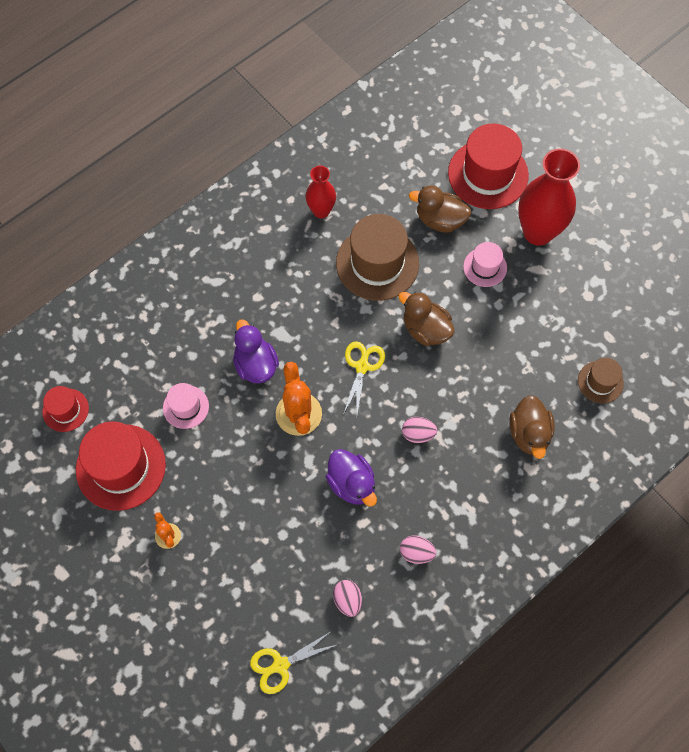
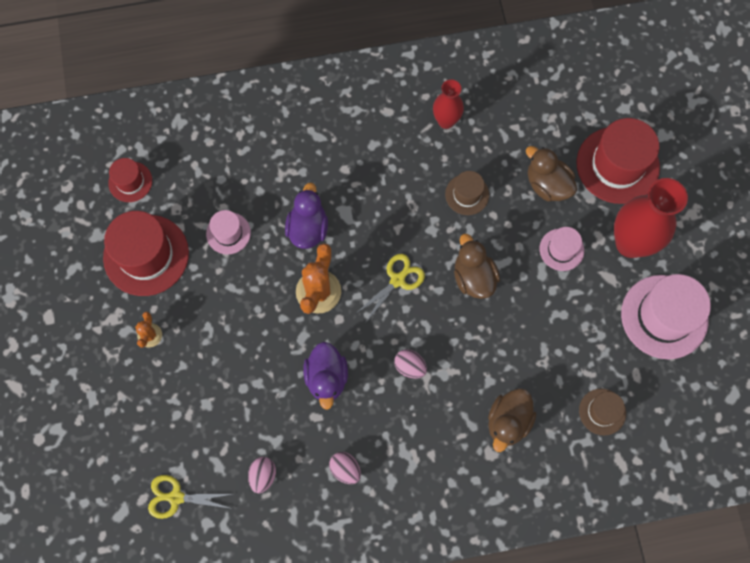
camera: 30 degrees right, 5 degrees up
(377, 263) = (467, 194): brown hat -> brown hat, size x0.53
(601, 277) = (664, 317): none -> pink hat

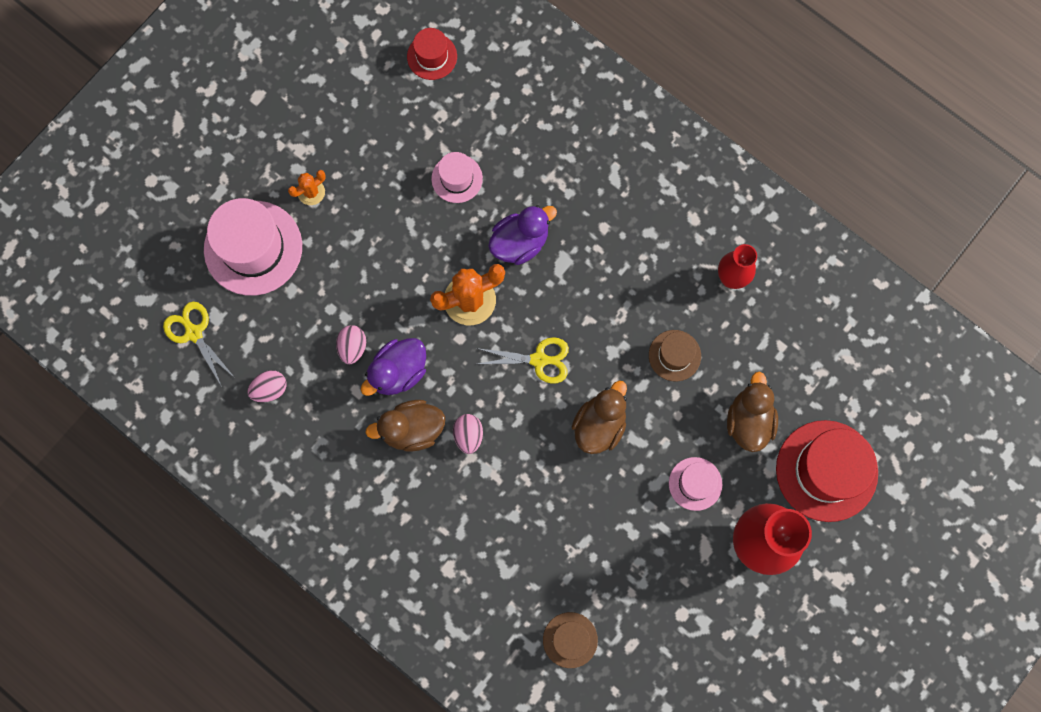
camera: 50 degrees right, 5 degrees up
(146, 255) = (378, 127): red hat -> none
(345, 469) = (332, 454): pink egg -> pink egg (352, 347)
(508, 422) = (490, 562): brown duck -> brown duck (412, 429)
(664, 317) = (710, 629): pink hat -> pink hat (253, 248)

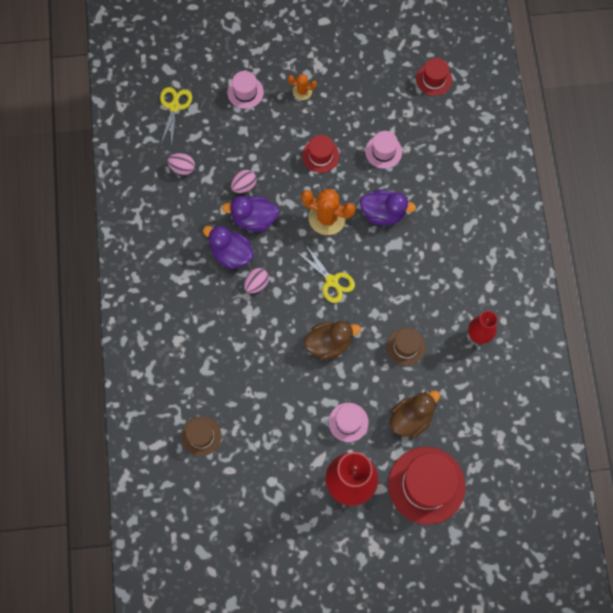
camera: 45 degrees right, 5 degrees down
(253, 248) = (245, 92): pink hat -> pink hat, size x0.53
(398, 242) = (320, 155): none -> red hat
(412, 429) = (231, 254): brown duck -> purple duck

